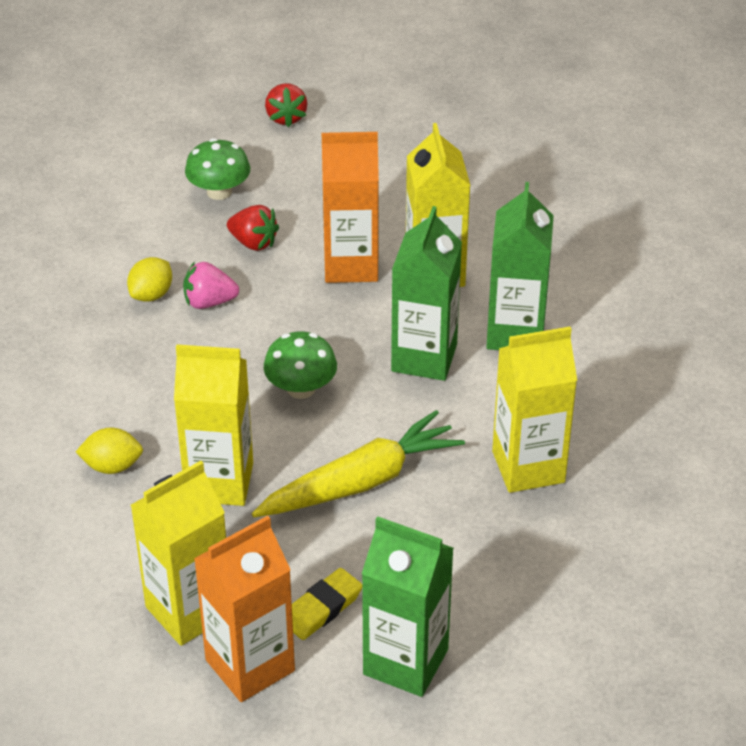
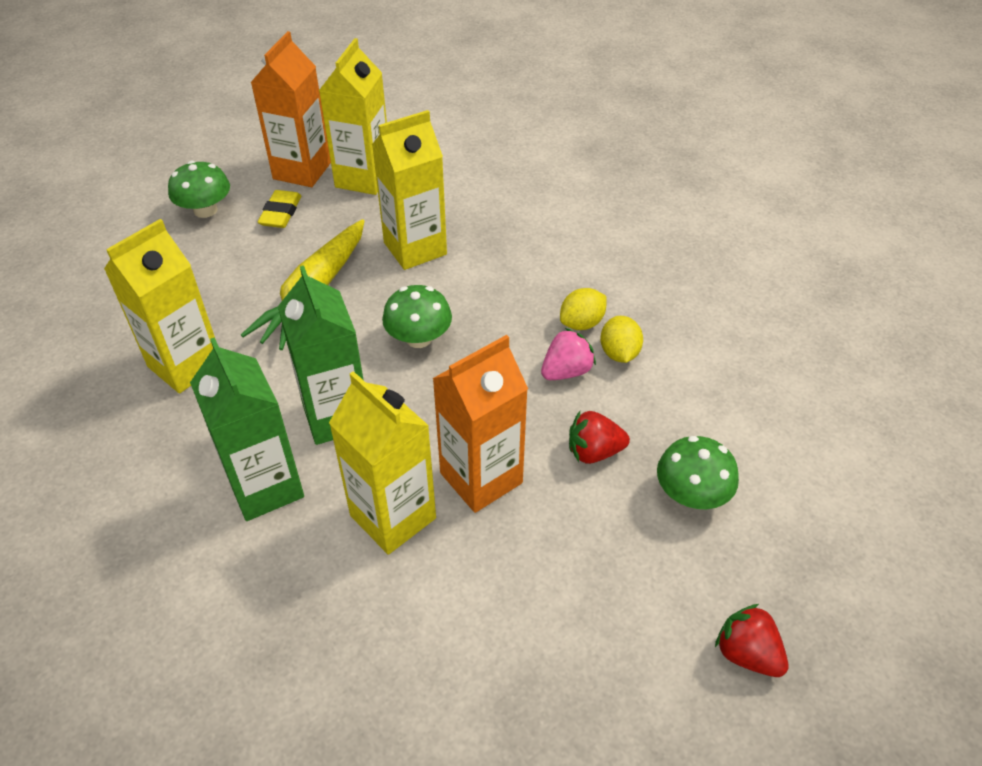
camera: 145 degrees right, 5 degrees up
(112, 466) = (497, 225): yellow lemon -> yellow lemon (581, 323)
(405, 662) = (205, 210): green carton -> green mushroom

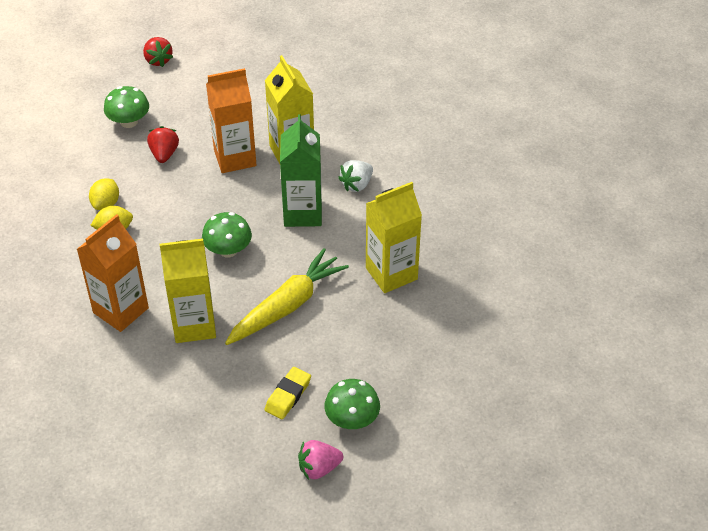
camera: 160 degrees left, 0 degrees up
(265, 487) = (357, 184): green carton -> white strawberry
(302, 171) = (253, 443): orange carton -> orange carton (121, 310)
(363, 178) = (202, 416): yellow carton -> none
(566, 371) = (147, 202): pink strawberry -> pink strawberry (319, 468)
(594, 452) = (164, 154): red strawberry -> red strawberry turned 105 degrees counterclockwise

